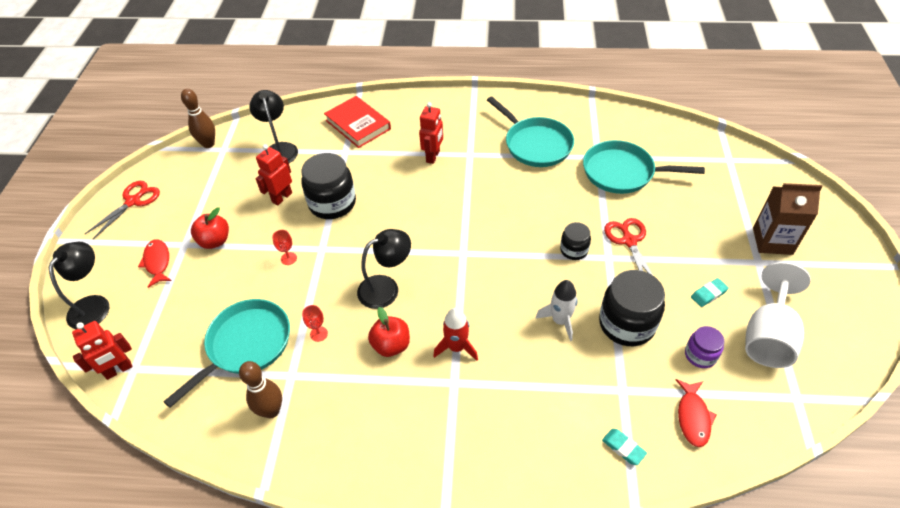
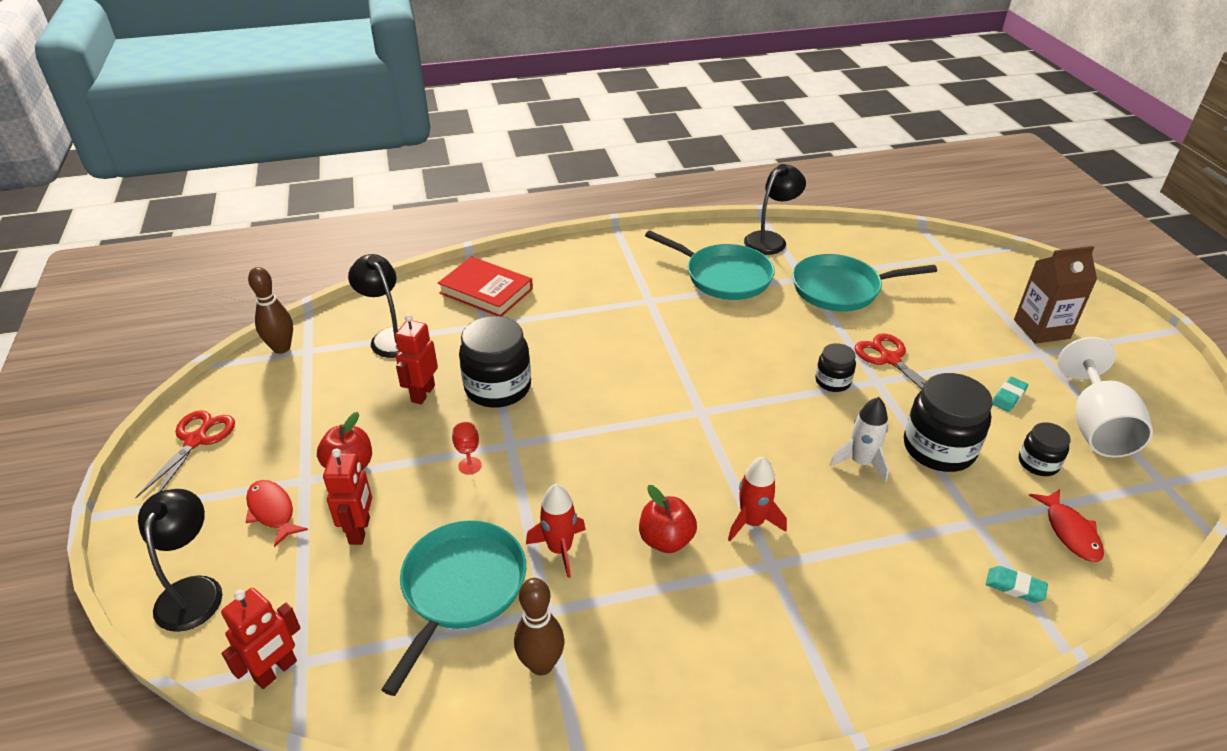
camera: 20 degrees left, 10 degrees down
(319, 334) = (560, 549): red goblet -> red rocket
(386, 288) = (623, 473): black lamp -> black lamp (770, 239)
(433, 156) = (604, 310): red robot -> red robot (360, 531)
(700, 355) = (1038, 463): purple jar -> black jar

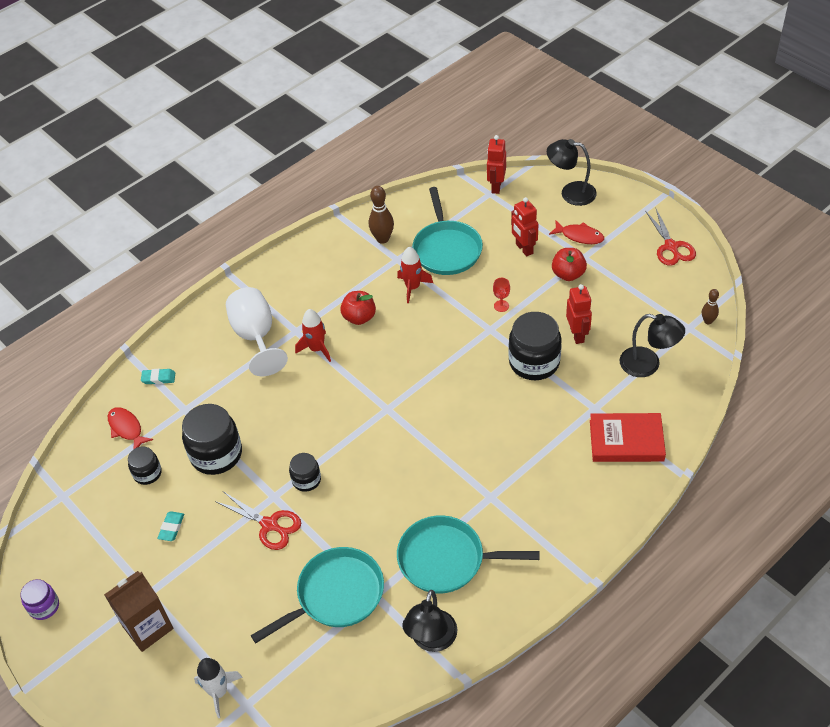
camera: 155 degrees right, 10 degrees up
(193, 591) = (570, 192): black lamp -> black lamp turned 135 degrees clockwise
(281, 348) = (708, 321): brown bowling pin -> brown bowling pin, size x0.61
(861, 462) = (265, 419): white rocket -> white rocket (219, 692)
(1096, 426) = (105, 528): white goblet -> white goblet (256, 336)
(1167, 382) = (44, 606): none -> purple jar

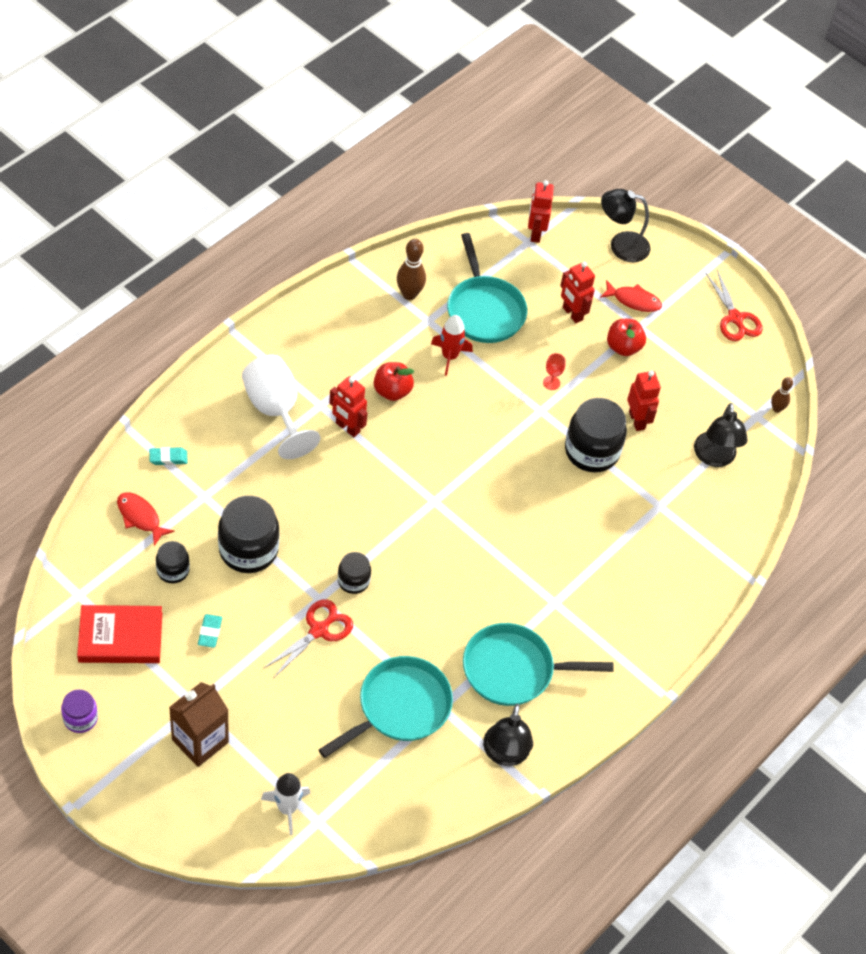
camera: 15 degrees left, 5 degrees up
(269, 525) = (318, 630): red scissors -> red scissors turned 75 degrees counterclockwise
(317, 349) = (347, 428): red rocket -> red robot
(626, 440) = (694, 543): red book -> red book (120, 637)
(648, 365) = (714, 457): black lamp -> black lamp turned 75 degrees clockwise

